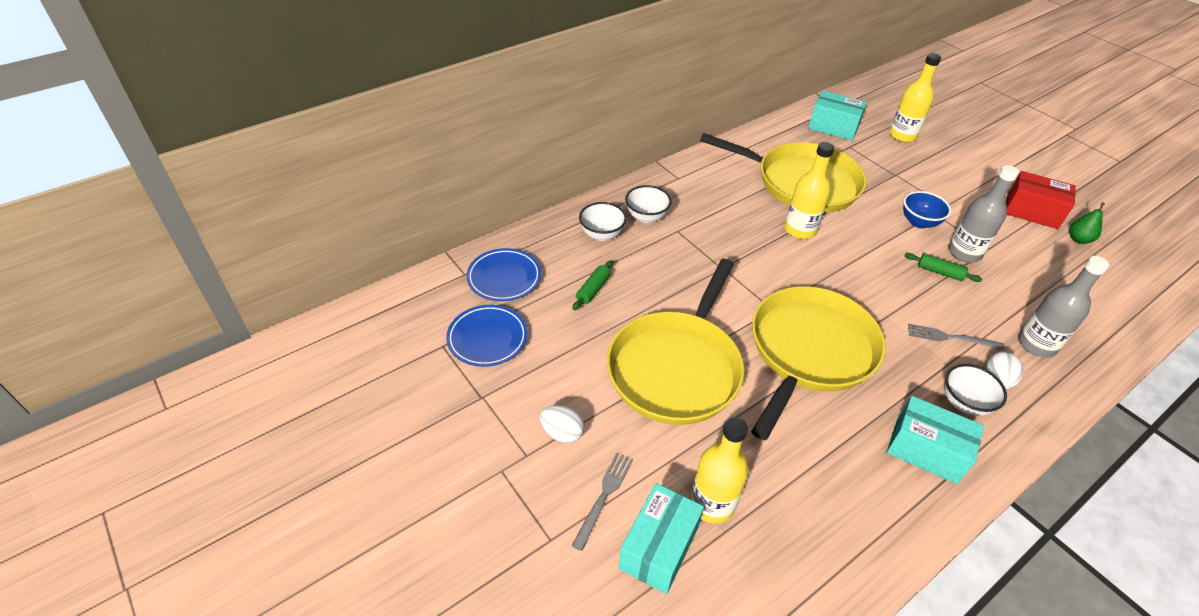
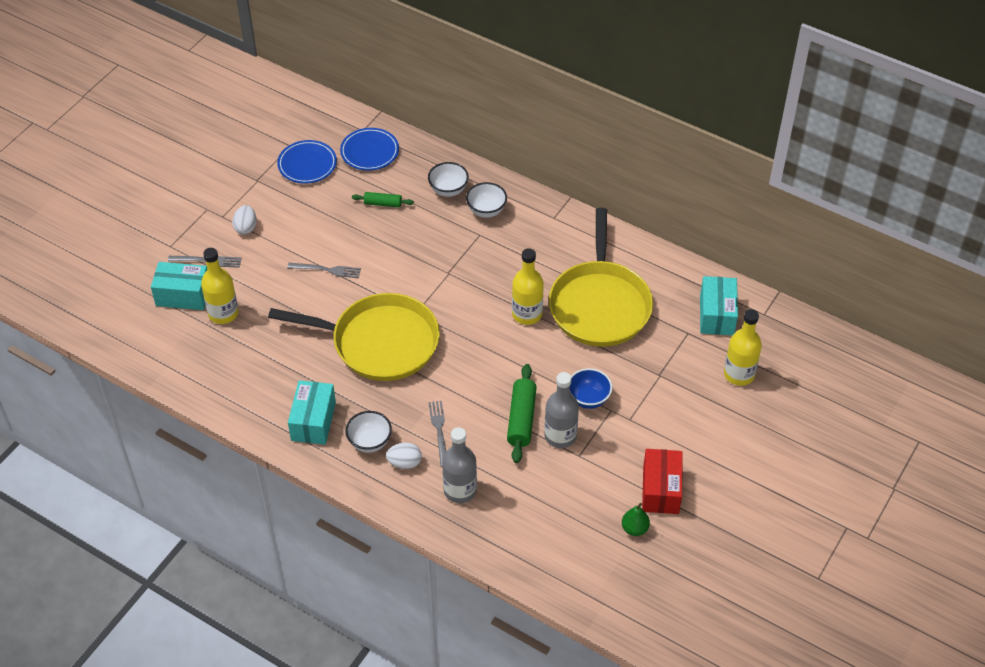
camera: 70 degrees right, 5 degrees up
(676, 368) = (327, 270): yellow pan -> grey fork
(939, 272) = (521, 419): green rolling pin -> green rolling pin, size x1.69

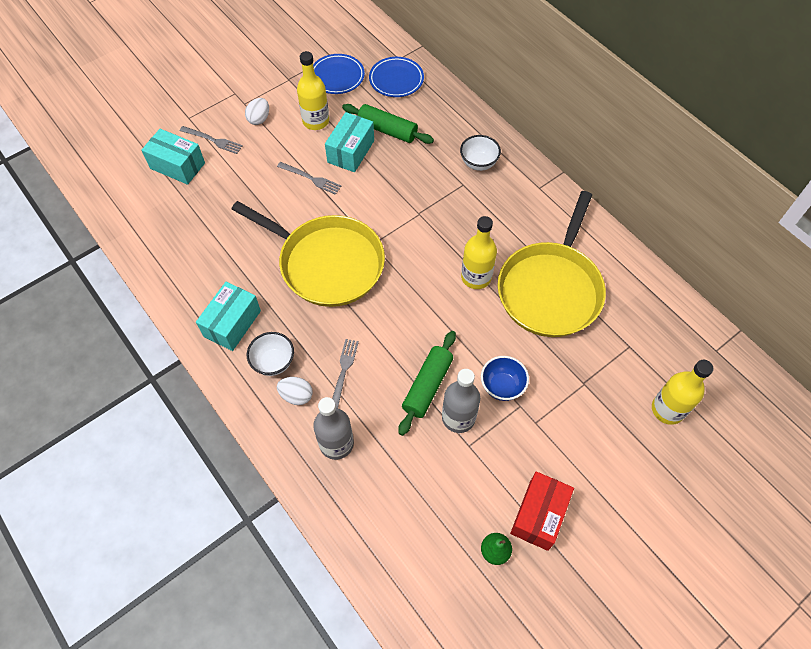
camera: 20 degrees right, 10 degrees up
(223, 313) = (203, 193): yellow bottle -> yellow bottle (316, 121)
(383, 203) = (387, 130): green rolling pin -> green rolling pin, size x1.69
(448, 190) = (451, 134): white bowl -> none
(716, 315) = (666, 336): turquoise box -> turquoise box (351, 151)

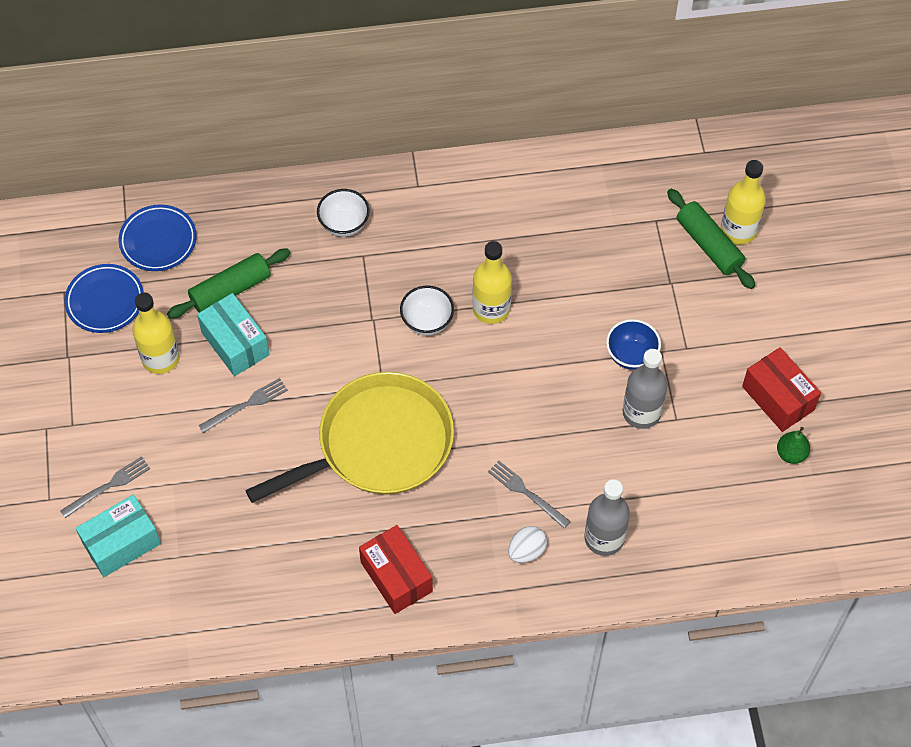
camera: 60 degrees left, 0 degrees up
(232, 323) = (396, 577): turquoise box -> red box
(259, 119) = (111, 419): white egg -> none
(273, 362) = (472, 556): white bowl -> white bowl (427, 322)
(427, 386) = (590, 422): green rolling pin -> green rolling pin (709, 245)
(551, 289) = (550, 249): yellow pan -> none

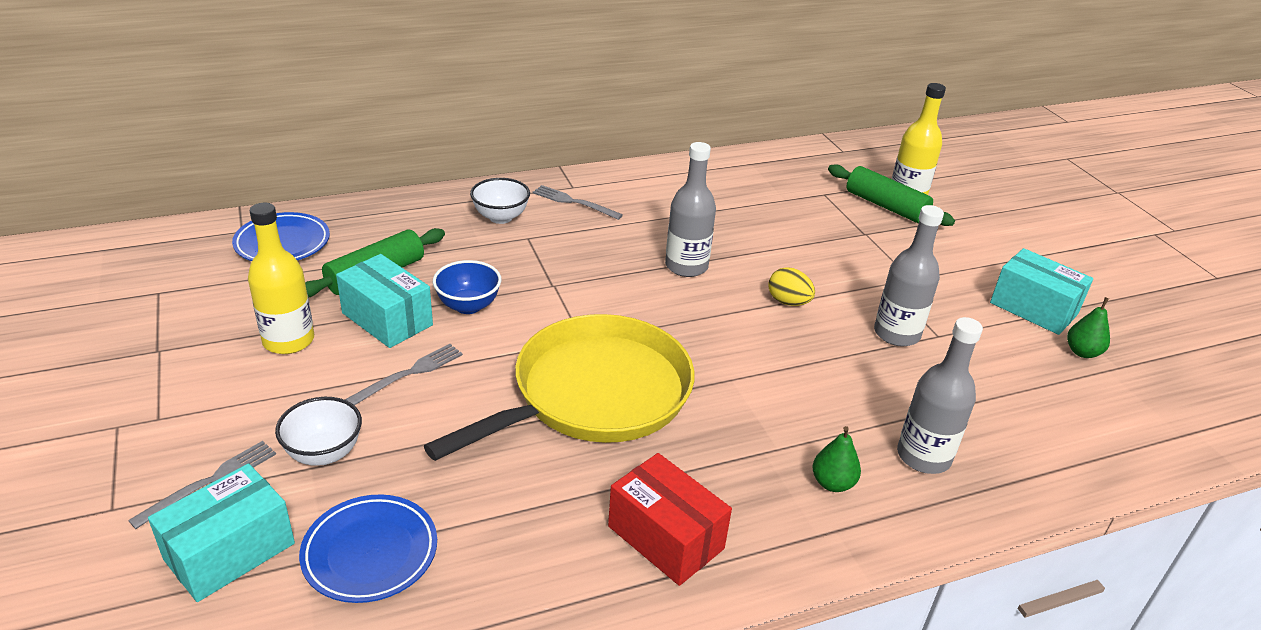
camera: 15 degrees left, 25 degrees down
(105, 301) = (213, 296): blue plate -> blue plate (370, 553)
(427, 322) = (618, 282): white bowl -> white bowl (324, 453)
(491, 309) = (686, 266): yellow bottle -> grey bottle
(526, 493) = (802, 421): grey fork -> grey fork (574, 202)
(526, 551) = (832, 483): white egg -> green pear
(564, 364) = (788, 302): none -> yellow egg
(631, 355) = (857, 289): blue bowl -> blue bowl (468, 306)
(778, 398) = (1033, 308): red box -> turquoise box

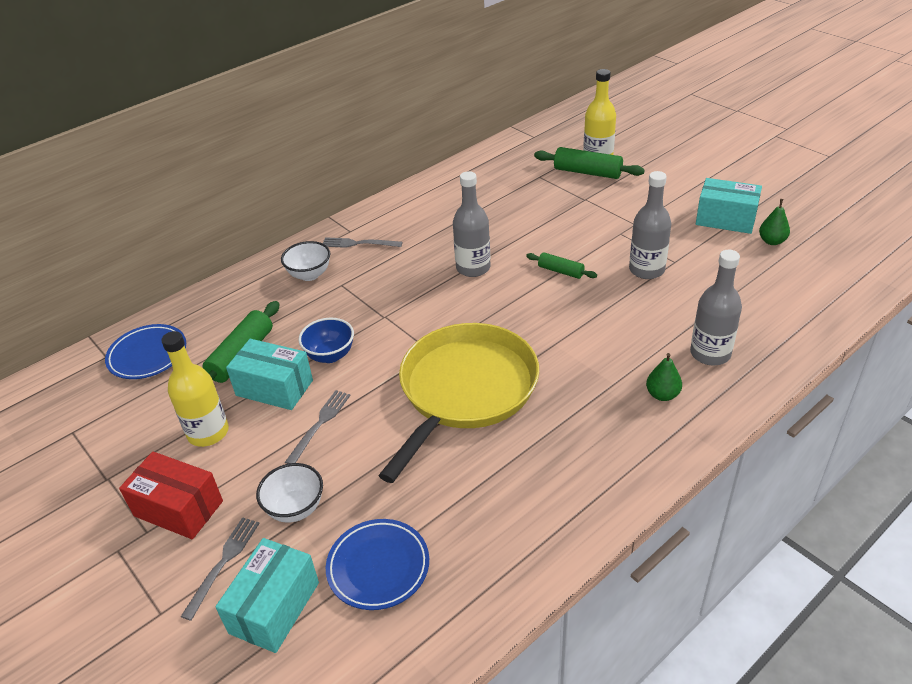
camera: 15 degrees left, 5 degrees up
(665, 537) = (575, 475): red box -> red box (178, 508)
(788, 302) = (560, 271): yellow egg -> green rolling pin

